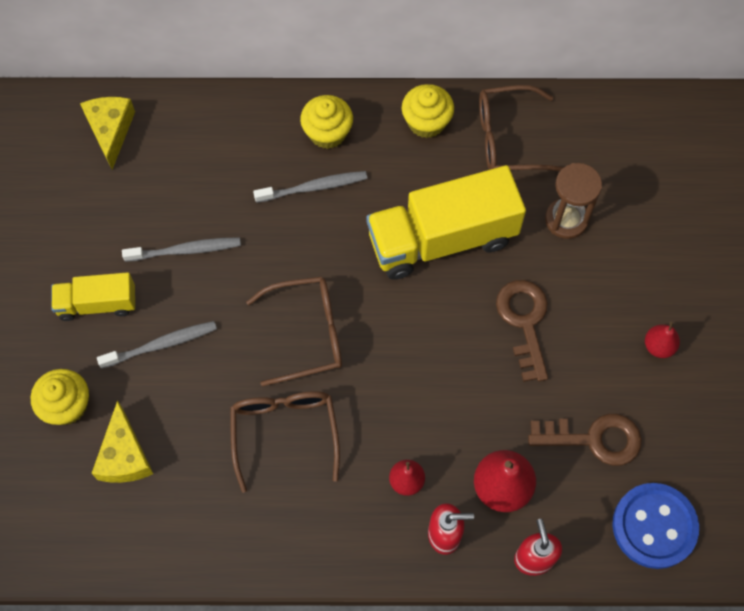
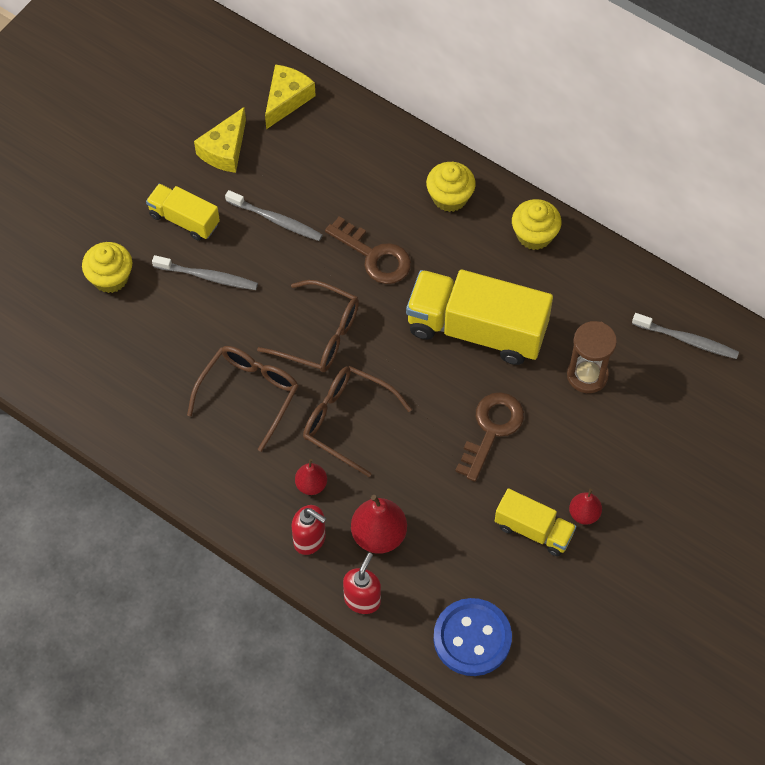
camera: 35 degrees right, 5 degrees down
(124, 456) = (124, 337): yellow cheese -> yellow cheese (225, 150)
(314, 187) = (407, 232): grey toothbrush -> grey toothbrush (687, 340)
(508, 139) = (590, 286): brown glasses -> brown glasses (347, 421)
(594, 439) = (477, 547): brown key -> brown key (375, 256)
(629, 390) = (533, 530): none -> yellow truck

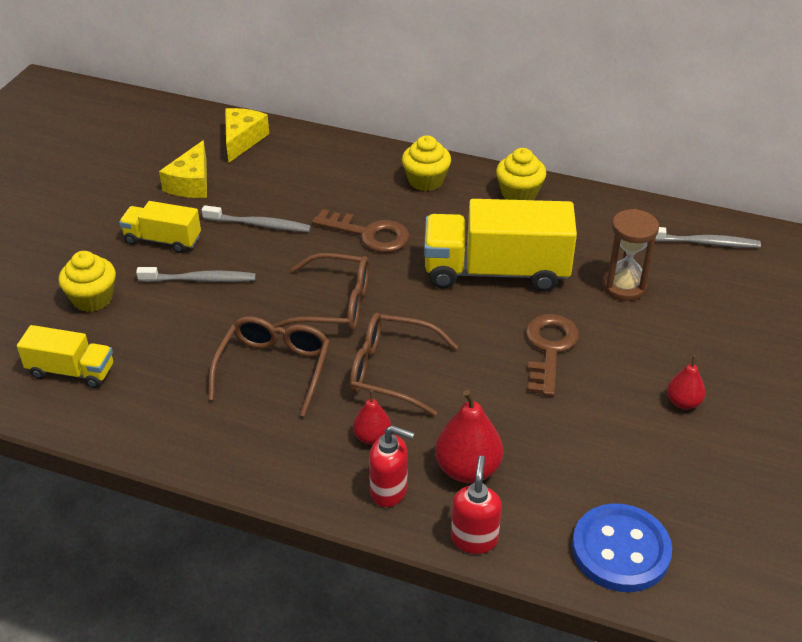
camera: 15 degrees left, 20 degrees down
(533, 530) = (637, 428): yellow truck -> yellow truck (71, 371)

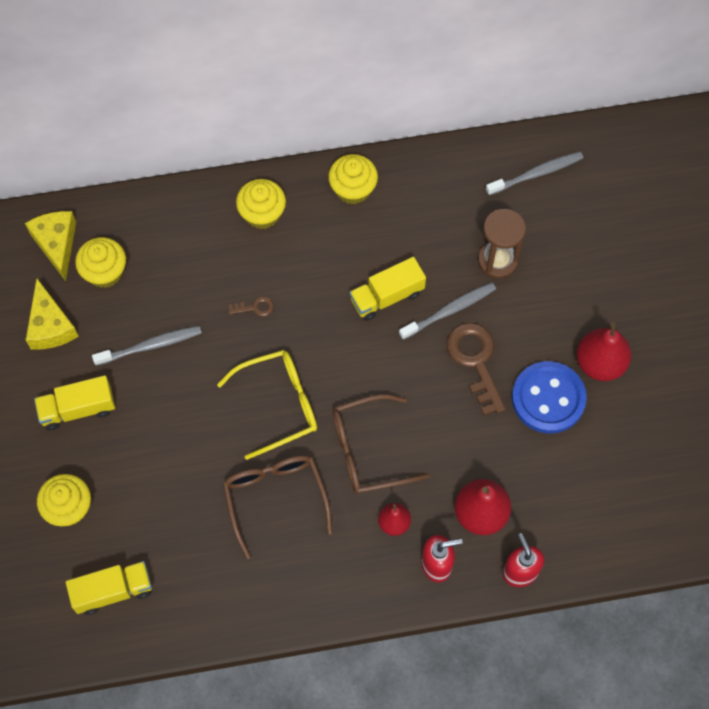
camera: 30 degrees left, 25 degrees up
(200, 279) = (145, 437): grey toothbrush -> grey toothbrush (449, 311)
(264, 168) = (105, 272): none -> yellow cupcake
(335, 305) = (279, 404): brown glasses -> yellow glasses
(369, 234) = (255, 307): brown key -> brown key, size x0.46
(496, 271) = (387, 296): yellow truck -> yellow truck, size x0.54
(620, 550) = (622, 525): blue button -> blue button (548, 398)
(683, 402) = (600, 363): red pear -> red pear, size x1.71

